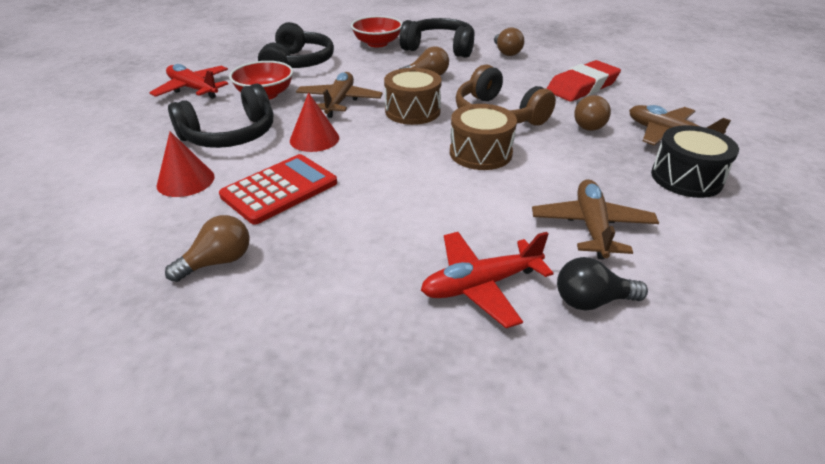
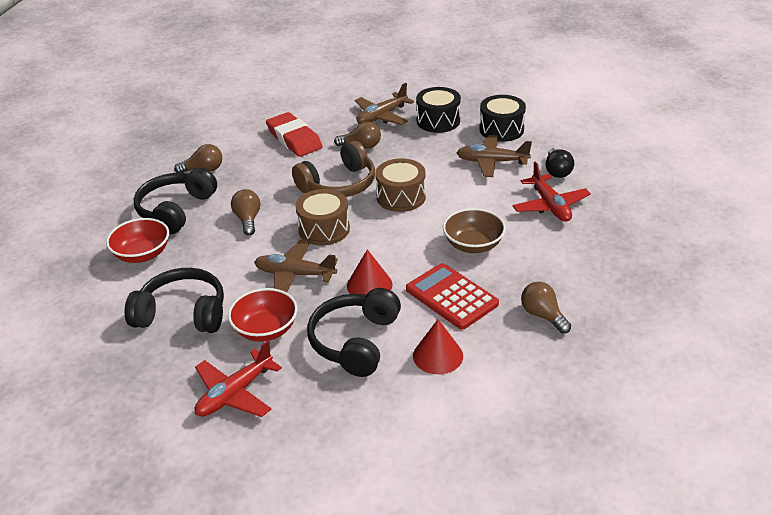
camera: 85 degrees left, 0 degrees up
(230, 135) = (355, 341): black headphones -> black headphones turned 135 degrees counterclockwise
(379, 206) = (473, 245): none -> brown bowl
(700, 239) = (501, 129): none -> black drum

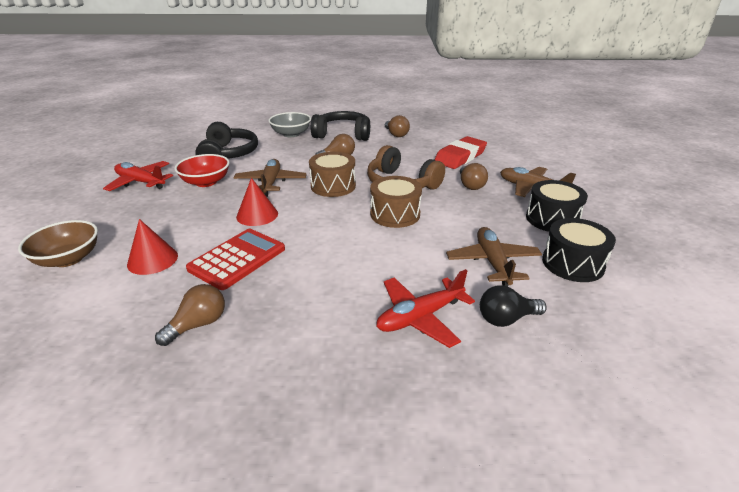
camera: 75 degrees right, 5 degrees down
(142, 254) = (291, 134): red bowl -> grey bowl
(355, 341) = (183, 218): black headphones -> none
(473, 245) = (324, 264): brown bowl -> brown bowl (68, 259)

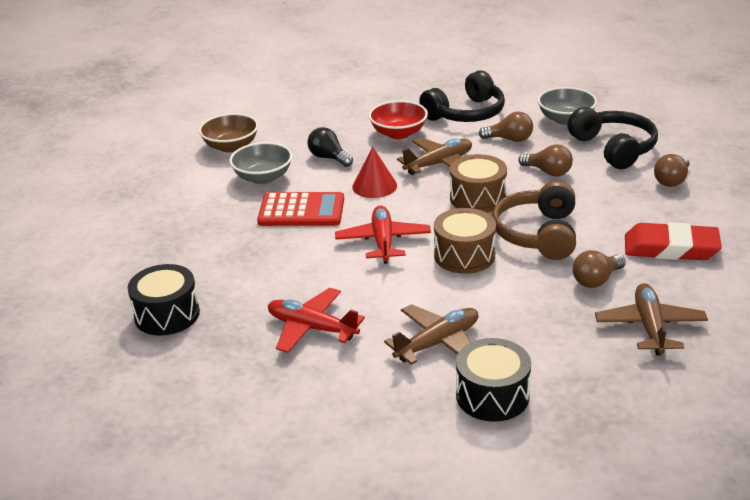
camera: 60 degrees right, 0 degrees up
(141, 182) = (360, 106): red plane -> red plane (383, 241)
(152, 260) = (263, 177): red cone -> grey bowl
(198, 324) = (214, 235): brown light bulb -> brown light bulb (509, 139)
(506, 319) = (352, 374): black light bulb -> black light bulb (329, 158)
(552, 219) = (581, 361): black drum -> black drum (167, 315)

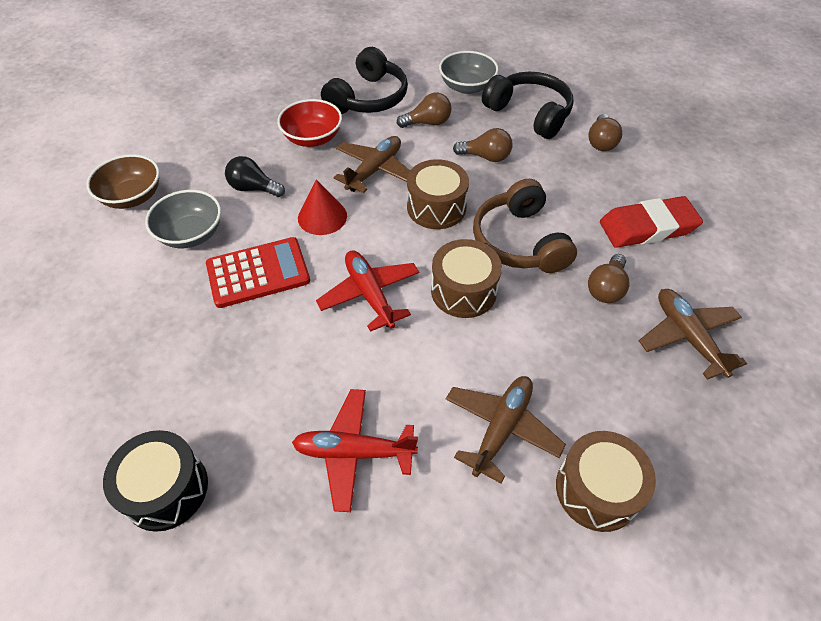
camera: 25 degrees left, 20 degrees up
(492, 396) = (597, 490): black drum -> brown drum

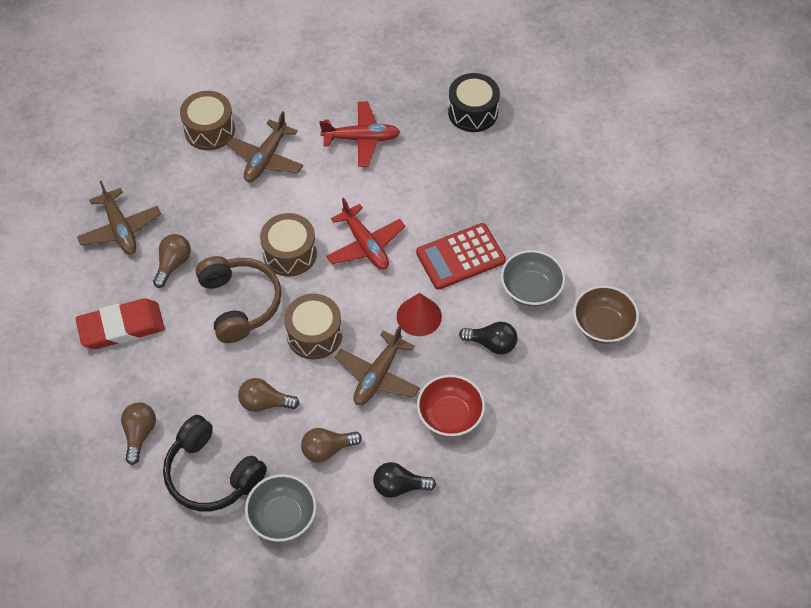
camera: 175 degrees right, 5 degrees up
(368, 98) = (399, 486): black headphones -> black light bulb

